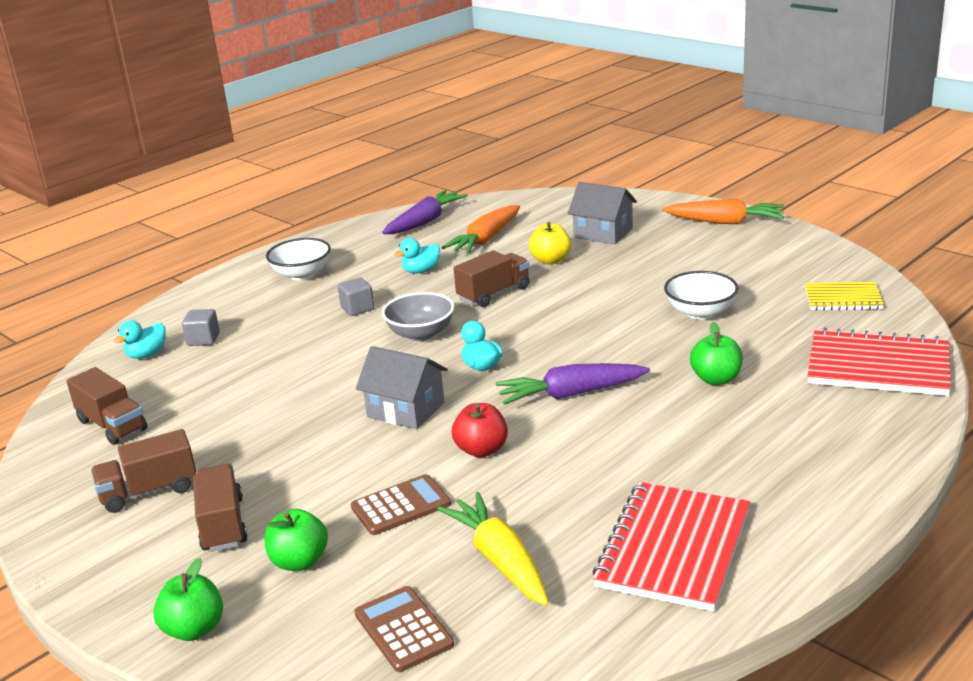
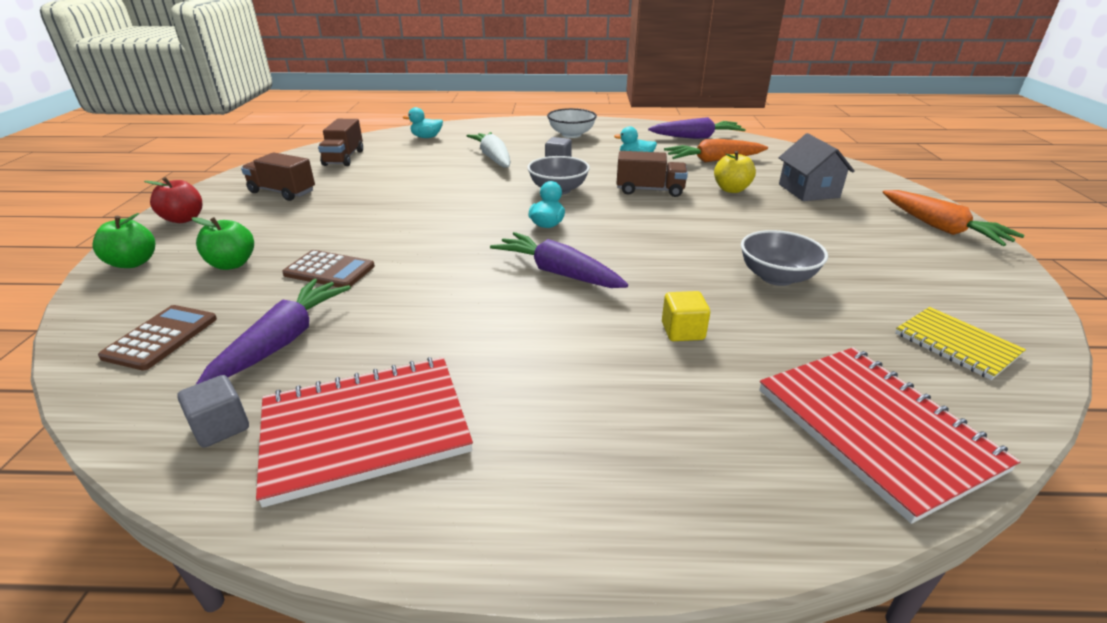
camera: 45 degrees right, 5 degrees up
(203, 339) = (461, 142): grey cube -> grey cube (221, 427)
(223, 525) = (261, 224): brown truck -> none
(284, 337) = (493, 158): none -> white carrot
(405, 409) = (456, 223): grey house -> none
(481, 450) = (434, 270): red apple -> red apple (184, 219)
(500, 559) = (284, 340): yellow carrot -> purple carrot
(700, 312) = (776, 277): white bowl -> grey bowl
(716, 379) = (682, 331): green apple -> yellow cube

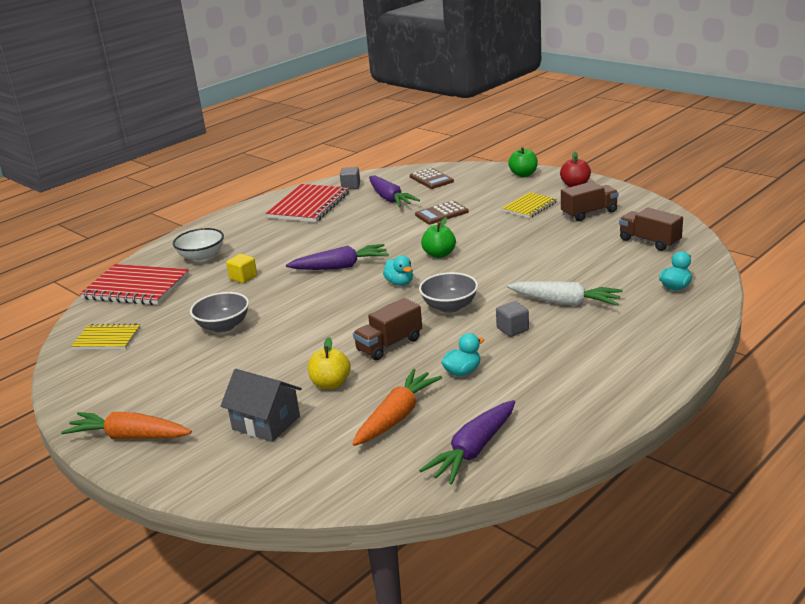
camera: 135 degrees right, 5 degrees down
(232, 264) = (486, 194): green apple -> green apple (439, 254)
(275, 224) = (529, 207): none -> yellow notebook
(571, 135) = (589, 369): white bowl -> white bowl (202, 257)

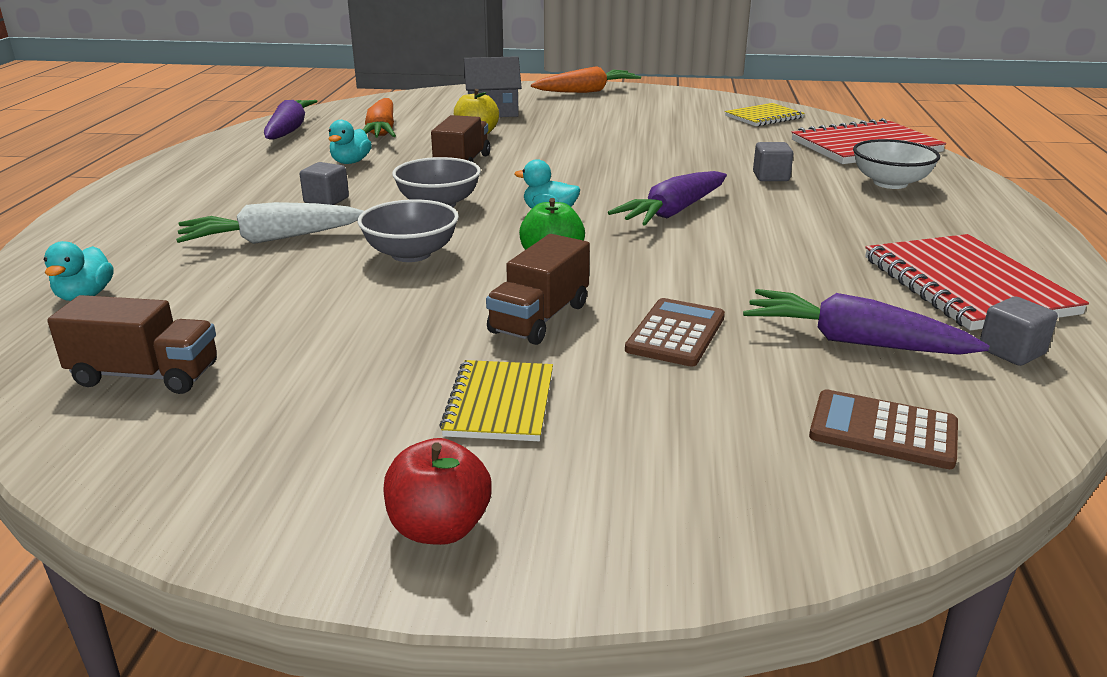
camera: 140 degrees right, 0 degrees up
(223, 326) = (675, 142): grey bowl -> grey bowl (411, 254)
(243, 277) = (770, 177): yellow cube -> grey cube
(523, 174) = (656, 536): green apple -> none
(589, 213) = (328, 422): brown truck -> brown truck (540, 318)

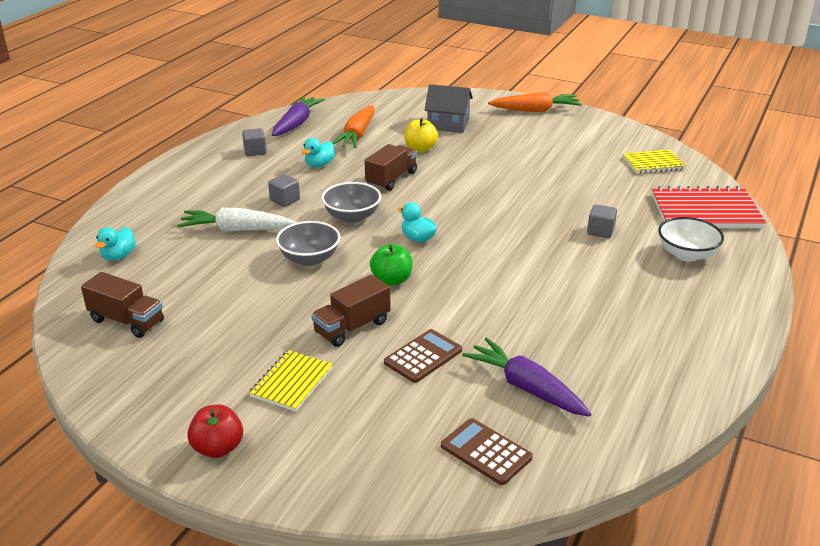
camera: 20 degrees right, 5 degrees up
(672, 212) = (500, 254): purple carrot -> none
(966, 285) = (645, 361): red notebook -> none
(1011, 352) = (620, 418): grey cube -> grey cube (255, 151)

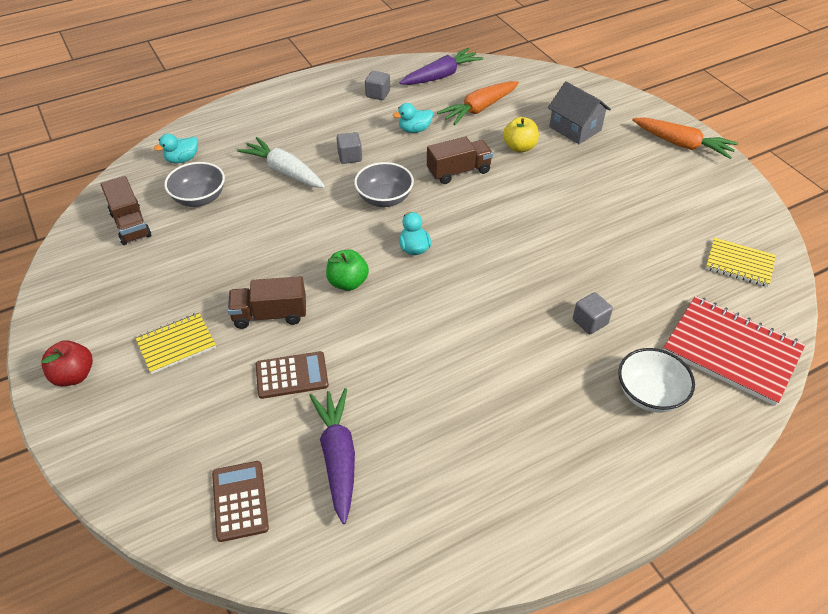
camera: 35 degrees right, 15 degrees up
(309, 259) = (308, 227): grey bowl -> grey bowl (199, 198)

